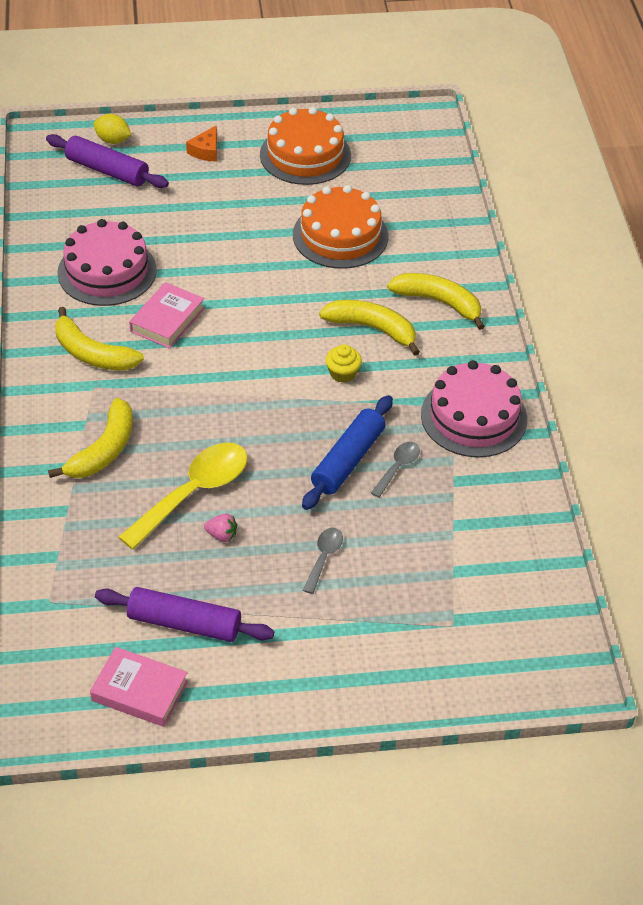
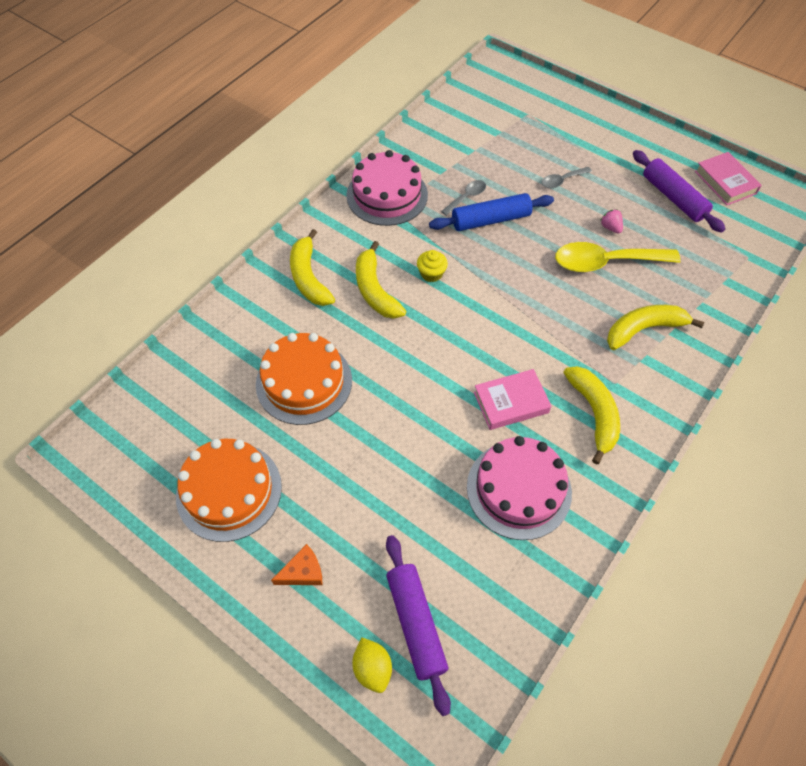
camera: 135 degrees left, 10 degrees up
(397, 468) = (466, 197): grey spoon -> grey spoon turned 150 degrees clockwise

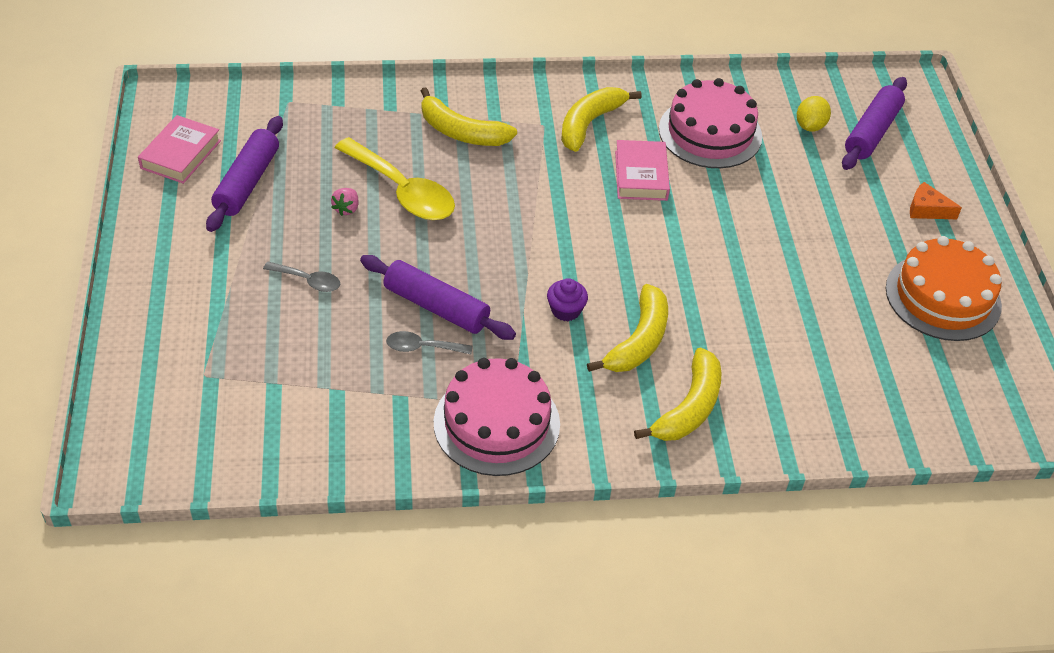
camera: 135 degrees left, 10 degrees down
(304, 382) = (797, 321): orange cake -> none
(372, 668) = (925, 136): yellow lemon -> yellow lemon (810, 126)
(431, 273) = (566, 310): yellow cupcake -> purple cupcake
(490, 220) = (436, 307): blue rolling pin -> purple rolling pin
(511, 402) = (641, 175): pink book -> pink book turned 60 degrees clockwise

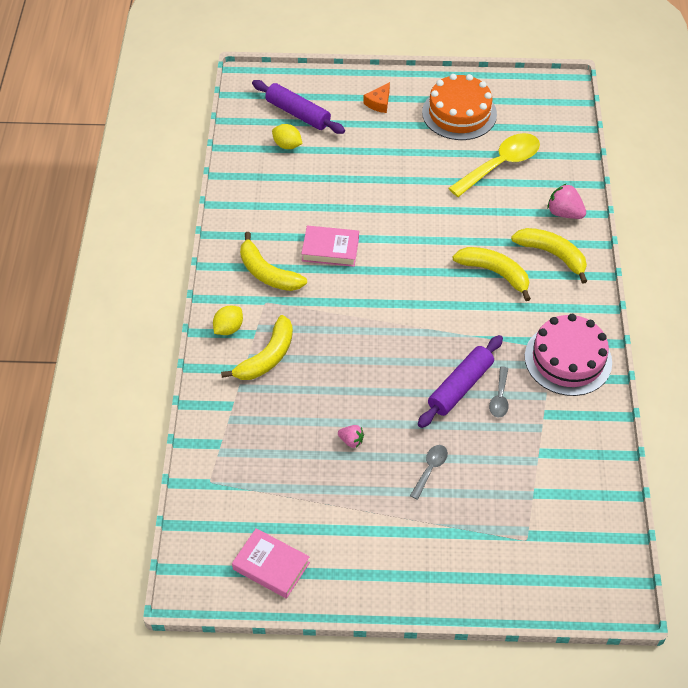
camera: 80 degrees left, 5 degrees up
(247, 182) = (312, 513): purple rolling pin -> none
(402, 191) = (333, 402): yellow spoon -> yellow spoon (500, 165)
(499, 98) = (228, 328): none -> yellow lemon
(566, 310) = (465, 310): purple cupcake -> none
(710, 133) = (287, 202): pink cake -> none
(778, 423) = (564, 213): none -> pink strawberry

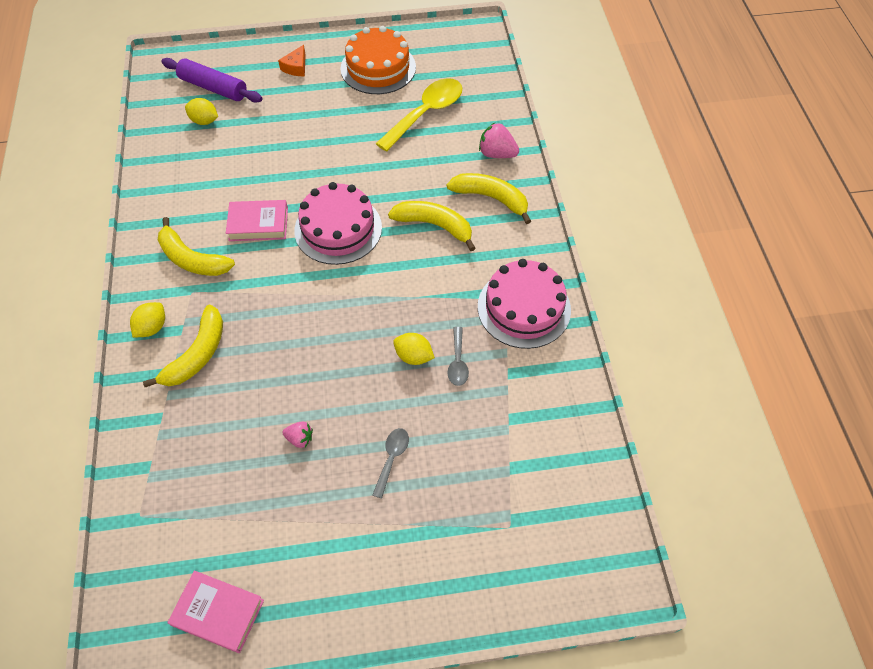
camera: 10 degrees left, 5 degrees up
(404, 264) = (338, 229): none -> pink cake
(460, 387) = (413, 356): purple rolling pin -> yellow lemon

